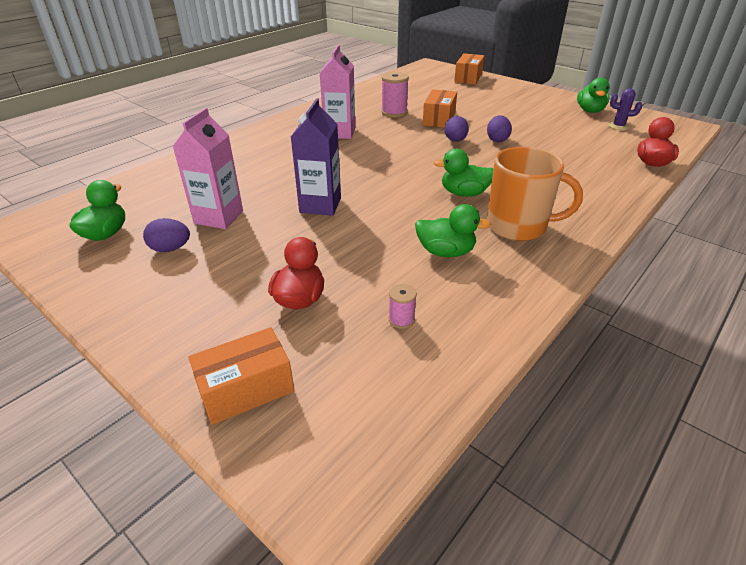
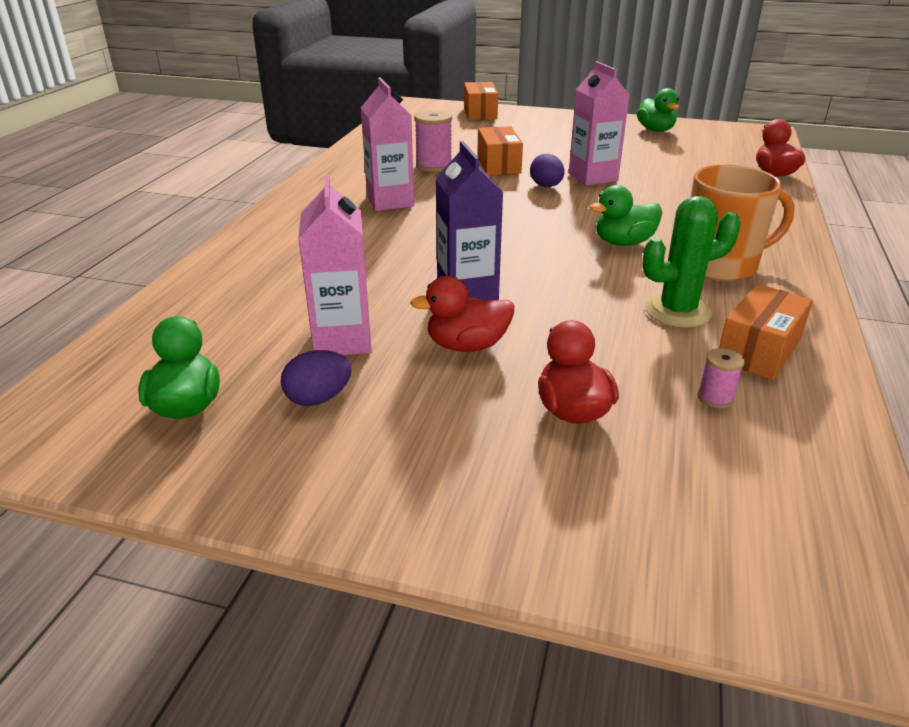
camera: 25 degrees left, 5 degrees down
(246, 389) = (632, 537): orange box -> orange box (759, 350)
(283, 239) = (467, 346): none -> red duck
(446, 252) = (677, 311): green duck -> green cactus
(497, 140) = (593, 177): purple egg -> pink carton
(618, 126) = (702, 142): purple cactus -> none

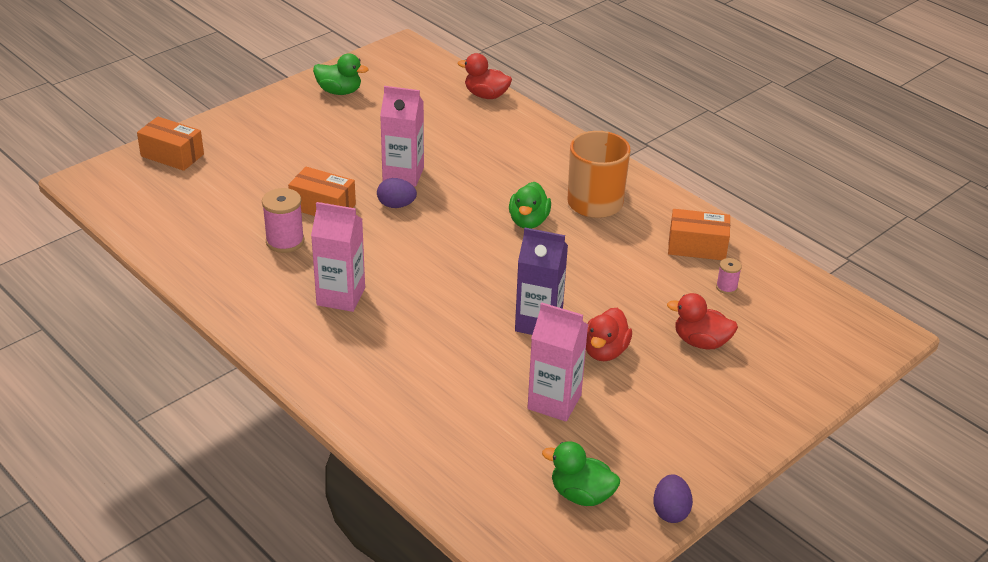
camera: 60 degrees left, 5 degrees up
(318, 398) = (616, 435): purple egg -> purple egg (670, 511)
(677, 311) = (634, 250): green cactus -> none
(759, 350) = (697, 246): orange box -> orange box turned 60 degrees counterclockwise

